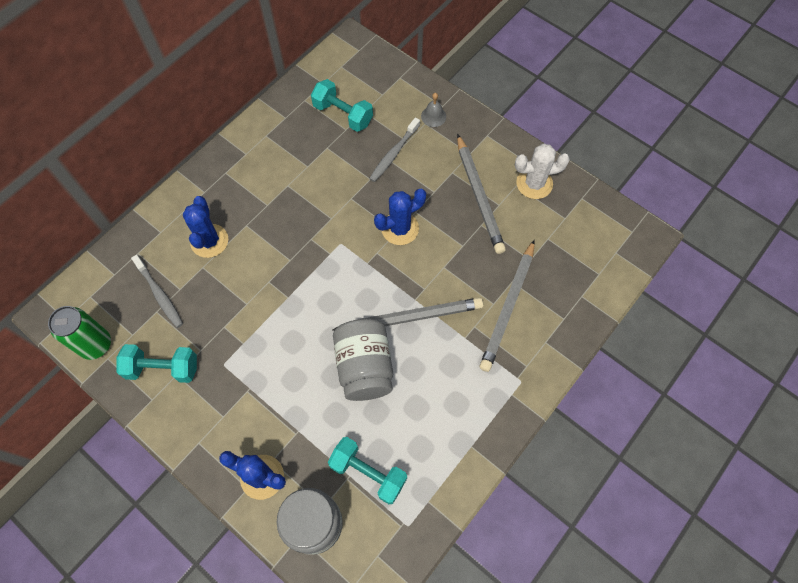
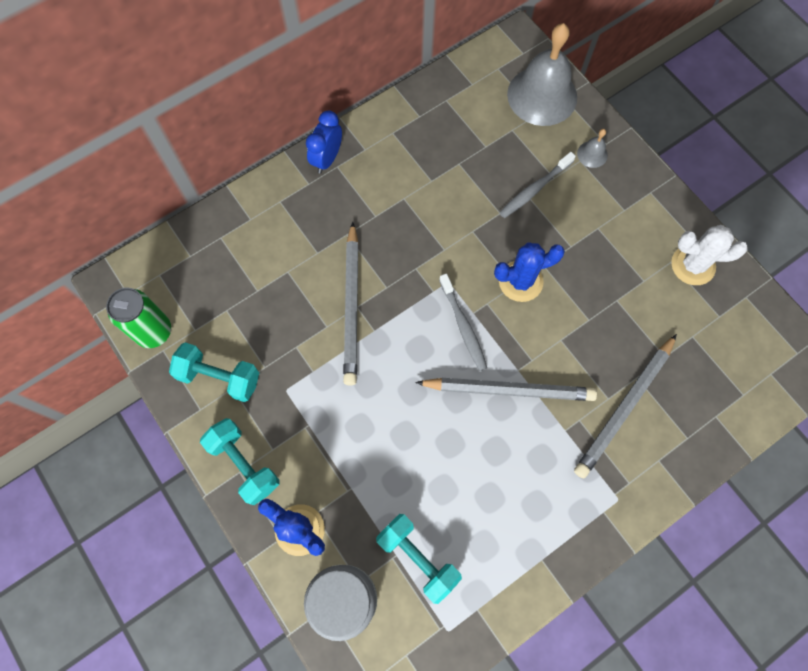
camera: 15 degrees right, 5 degrees up
(159, 294) = (234, 291): grey toothbrush -> grey toothbrush (463, 326)
(209, 241) = (302, 243): blue cactus -> none
(215, 168) = (327, 159): none -> blue clock
(343, 114) = (486, 128): turquoise dumbbell -> turquoise dumbbell (244, 464)
(364, 367) = (442, 434): grey jar -> none
(382, 80) = (542, 95): none -> grey bell
(479, 196) = (623, 265): grey pencil -> grey pencil (352, 306)

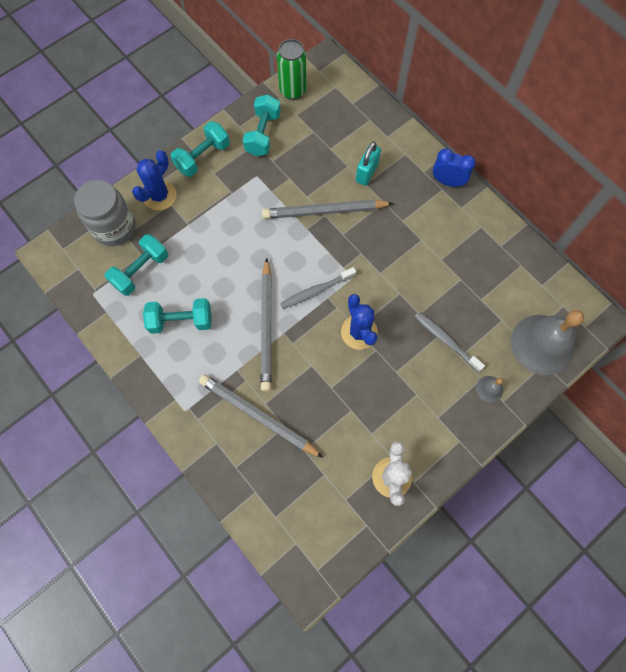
camera: 85 degrees right, 0 degrees up
(301, 249) = (367, 173): none -> turquoise padlock
(496, 501) = (181, 321): none -> turquoise dumbbell

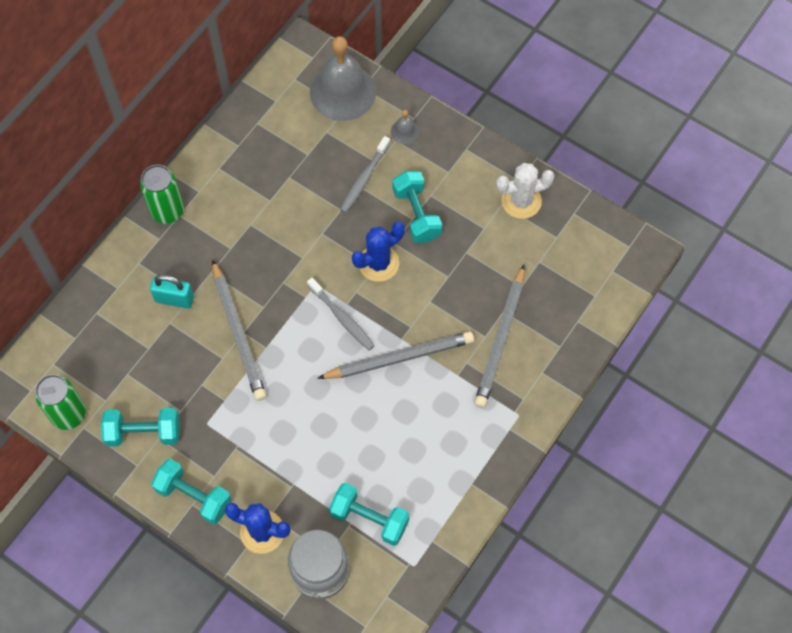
camera: 105 degrees left, 5 degrees down
(181, 321) = (419, 452): turquoise dumbbell -> turquoise dumbbell (416, 214)
(447, 181) = (167, 211): blue clock -> green can

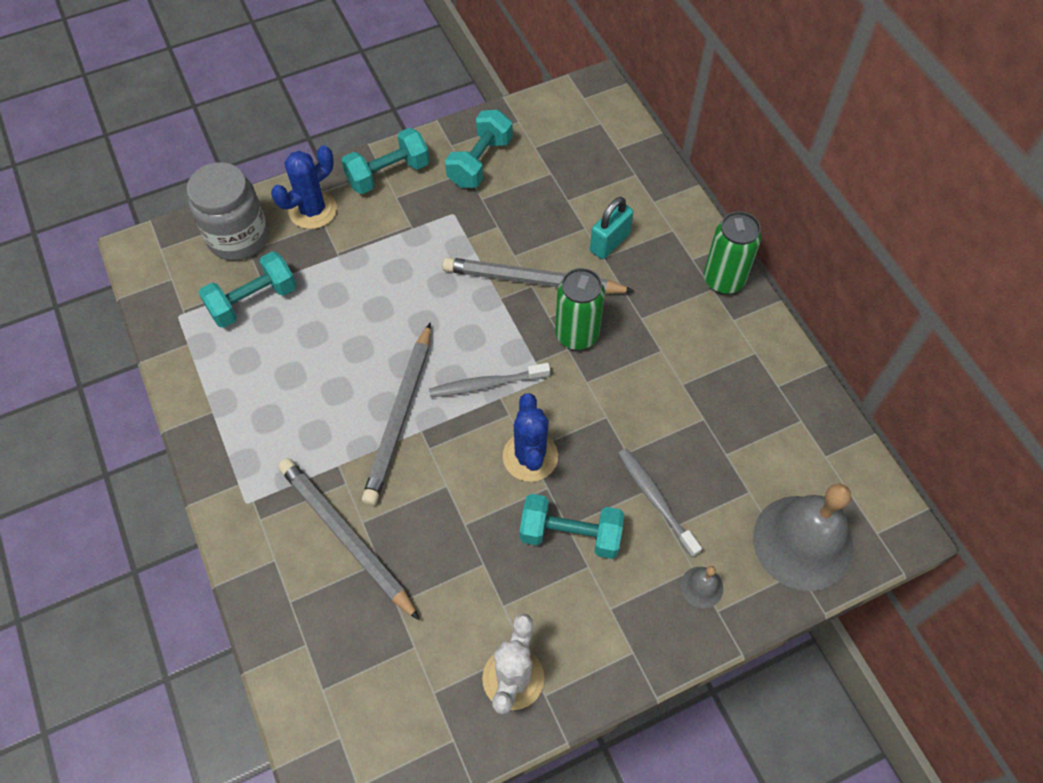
camera: 120 degrees right, 5 degrees down
(68, 414) = (539, 115): green can -> green can (576, 335)

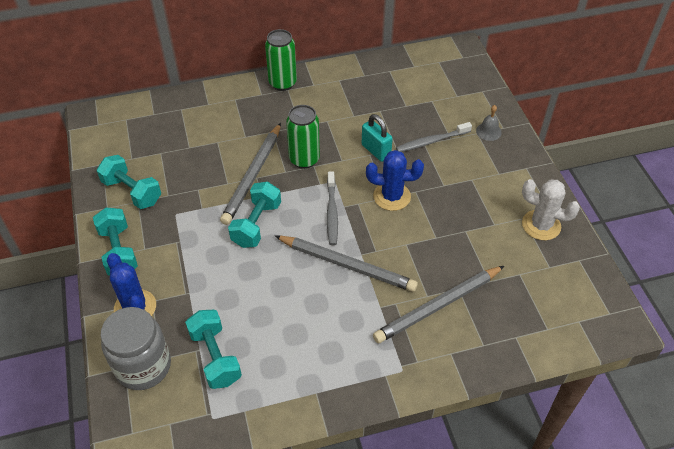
camera: 80 degrees left, 10 degrees down
(570, 534) = (449, 184): turquoise dumbbell -> turquoise dumbbell (256, 224)
(609, 243) = (234, 131): turquoise padlock -> turquoise padlock (376, 151)
(802, 542) = (465, 86): grey bell -> none

